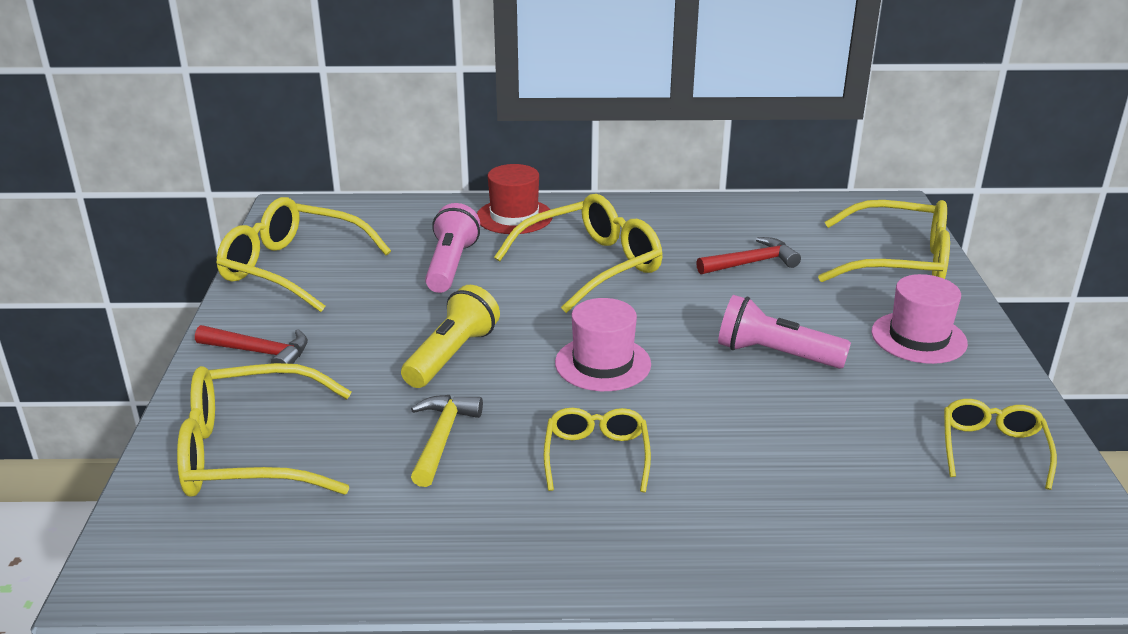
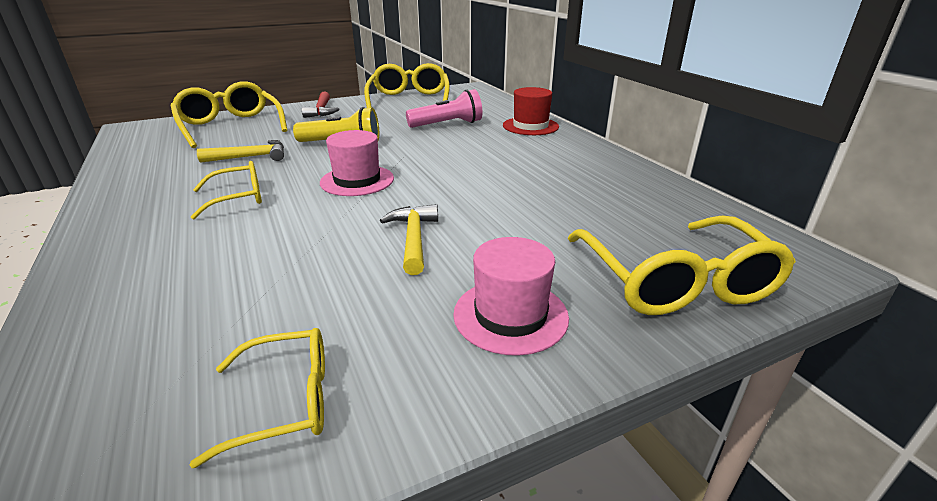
camera: 65 degrees right, 0 degrees up
(591, 265) = (490, 155): yellow glasses -> none
(751, 263) = (566, 206): red hammer -> none
(775, 354) = (413, 239): pink flashlight -> yellow hammer

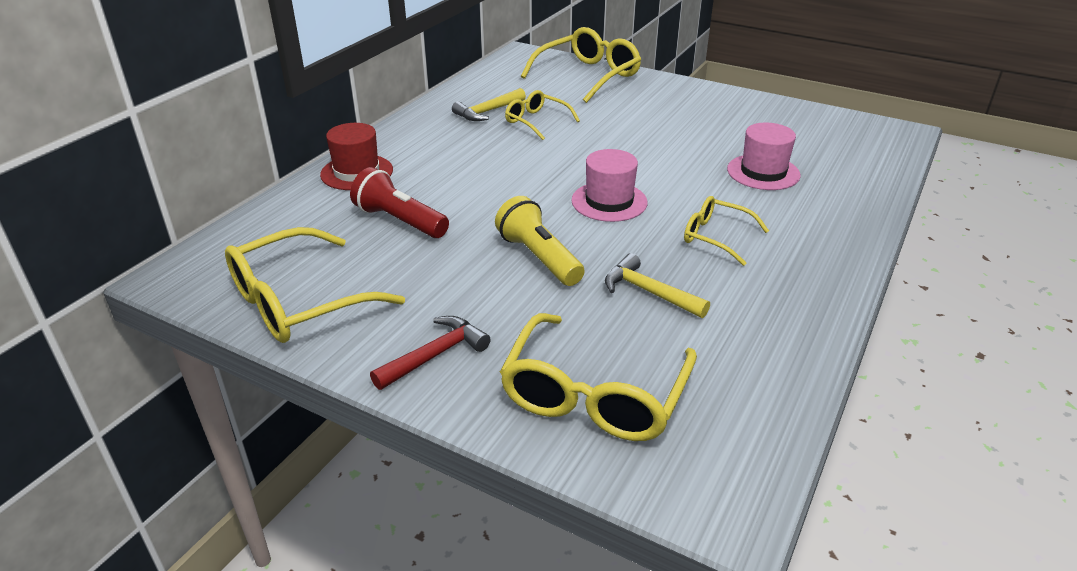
camera: 125 degrees left, 5 degrees up
(286, 401) = (791, 122): yellow glasses -> yellow glasses (536, 121)
(413, 239) = (652, 144): yellow hammer -> yellow hammer (487, 112)
(447, 124) = (399, 221): pink flashlight -> red flashlight
(510, 315) = (673, 100): pink hat -> pink hat (763, 172)

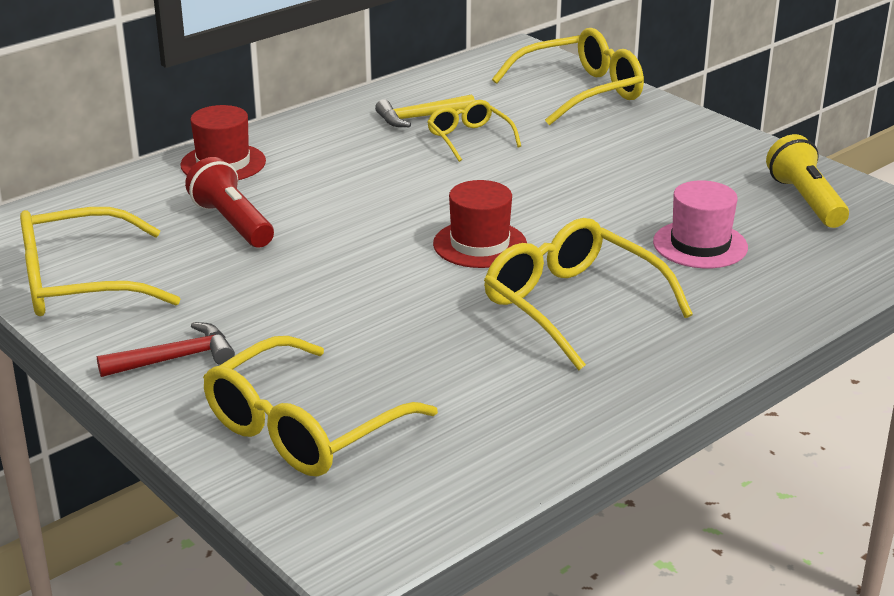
camera: 20 degrees right, 5 degrees down
(539, 257) = (352, 288): yellow flashlight -> yellow flashlight (805, 200)
(609, 201) = (480, 244): pink hat -> red hat
(649, 292) = (443, 346): yellow hammer -> none
(716, 237) = (572, 305): yellow glasses -> yellow glasses, size x1.76

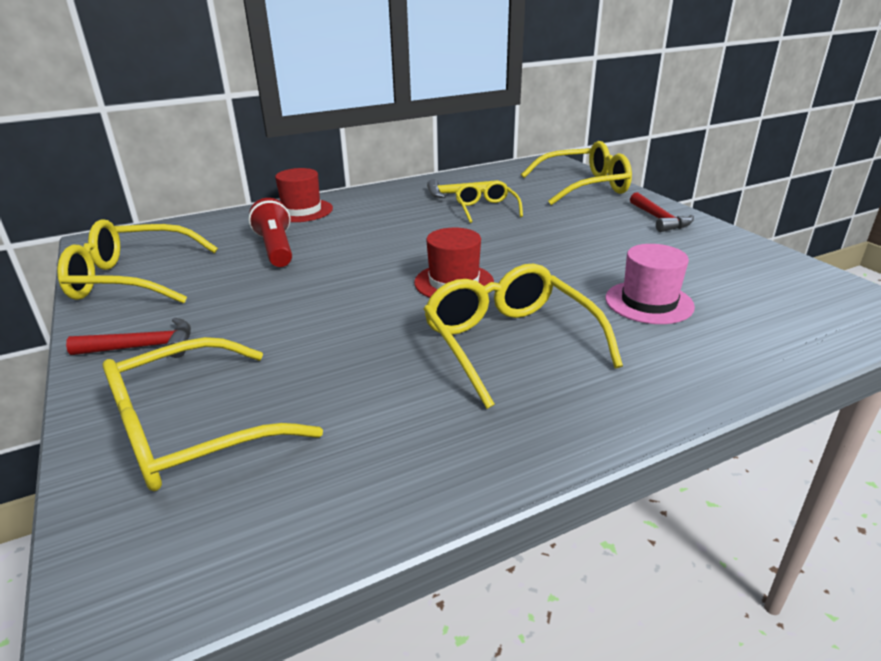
camera: 15 degrees right, 0 degrees up
(686, 135) = (659, 219): none -> red hammer
(805, 200) = (757, 275): yellow flashlight -> none

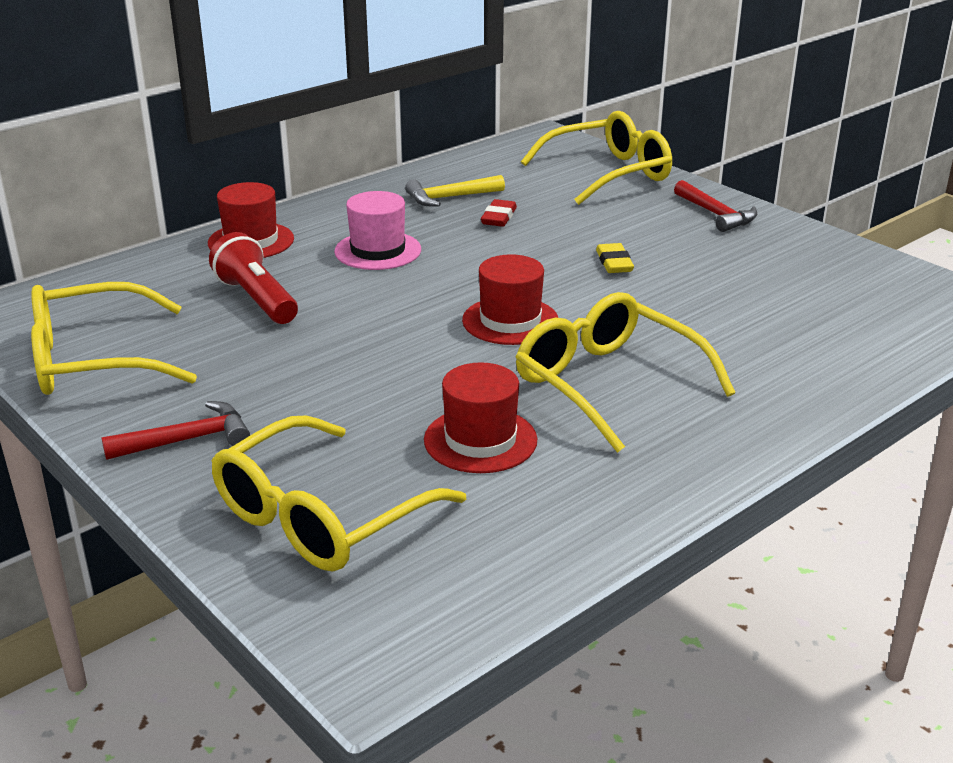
camera: 15 degrees left, 0 degrees up
(371, 379) = (480, 440): none -> red hat
(486, 209) = (499, 217): yellow glasses -> red eraser
(560, 247) = (614, 263): none -> yellow eraser
(649, 302) = (737, 321): pink hat -> pink hat (378, 251)

